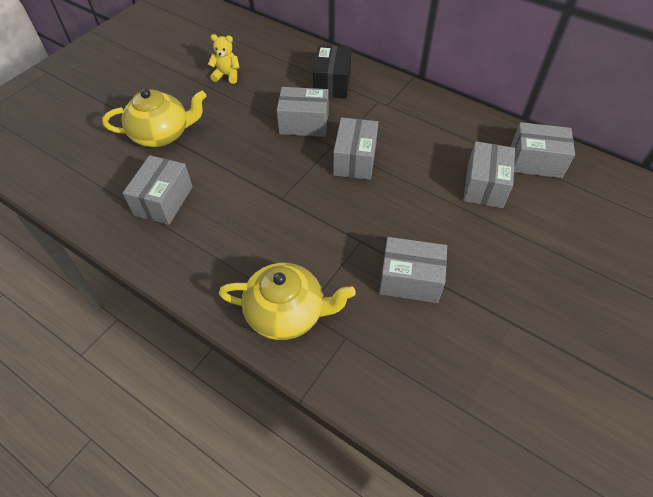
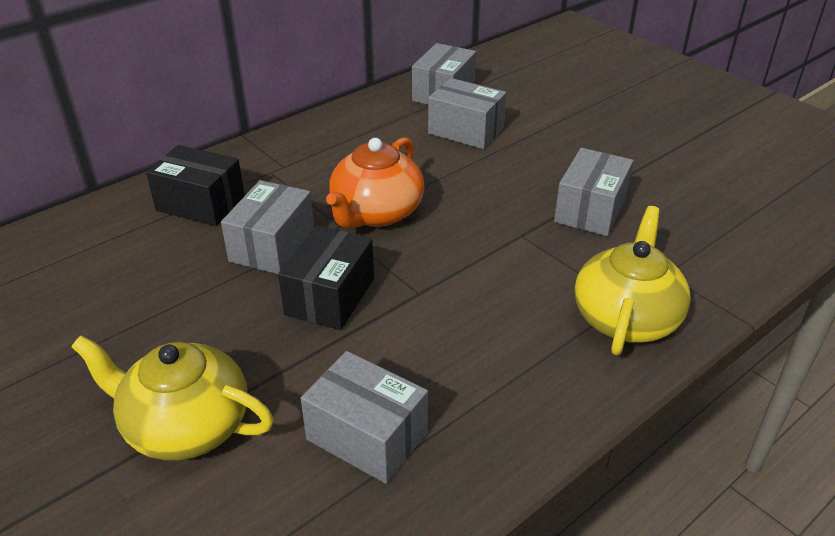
camera: 75 degrees left, 15 degrees down
(162, 134) = (186, 425): yellow teapot -> yellow teapot turned 75 degrees counterclockwise
(227, 75) = (81, 316): yellow teddy bear -> none
(266, 159) = (330, 296): none -> black box
(355, 160) = (376, 213): grey box -> orange teapot

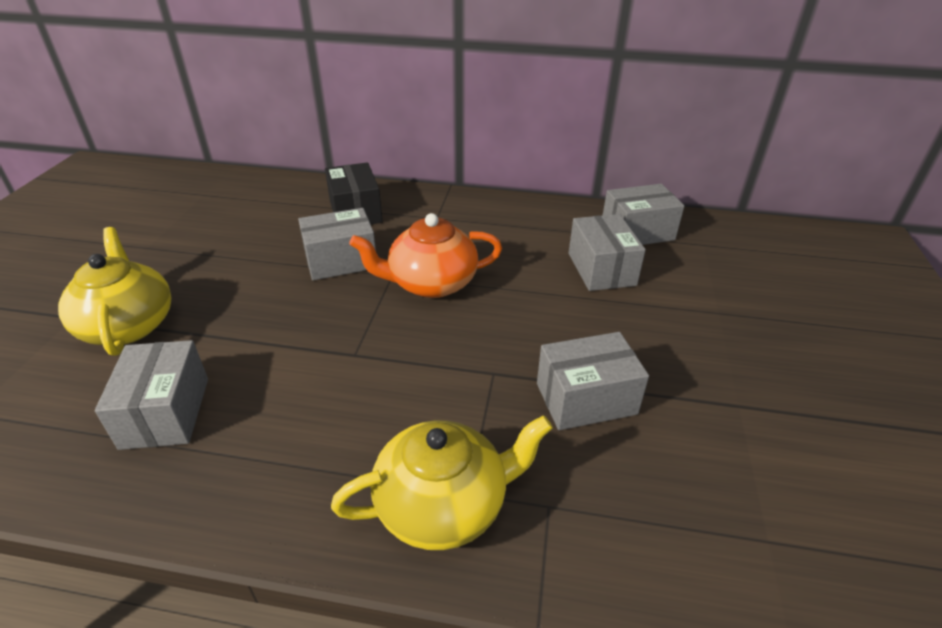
camera: 50 degrees right, 0 degrees up
(330, 296) = (309, 314): black box -> none

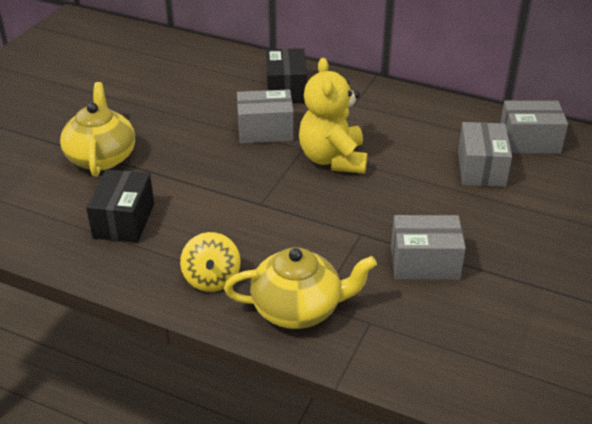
camera: 15 degrees right, 0 degrees up
(166, 412) = (124, 220): grey box -> black box
(307, 482) = (212, 279): none -> yellow spinning top
(431, 283) = (333, 159): orange teapot -> yellow teddy bear

